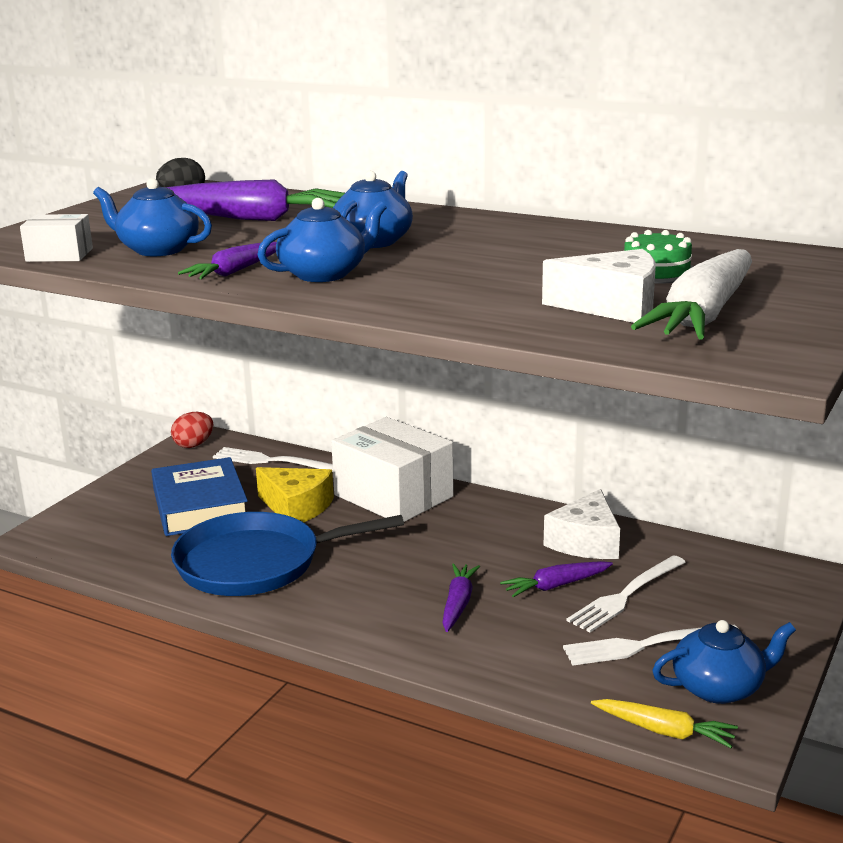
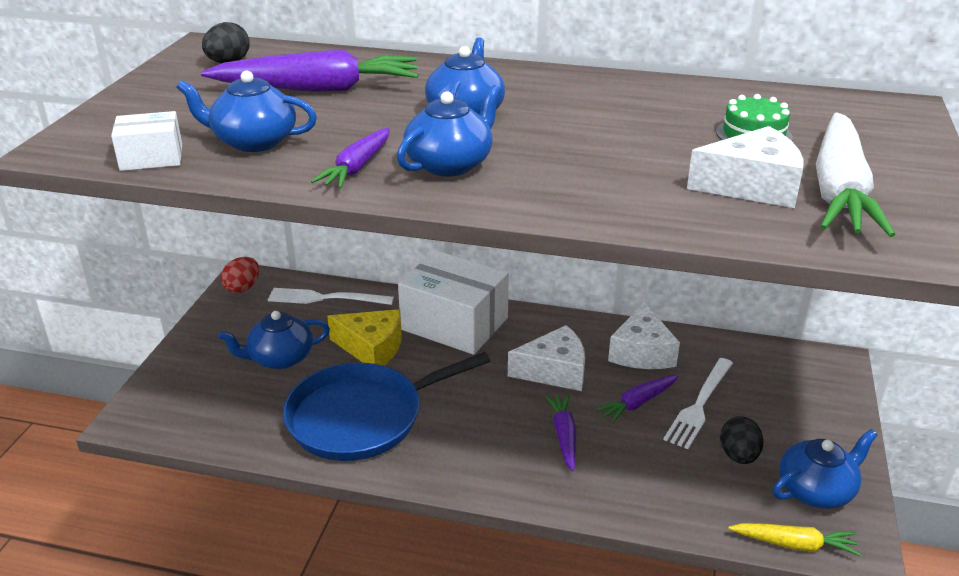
camera: 15 degrees left, 10 degrees up
(200, 506) = (280, 358): blue book -> blue teapot
(479, 547) = (554, 371): none -> white cheese
(645, 645) = (738, 456): white fork -> black egg

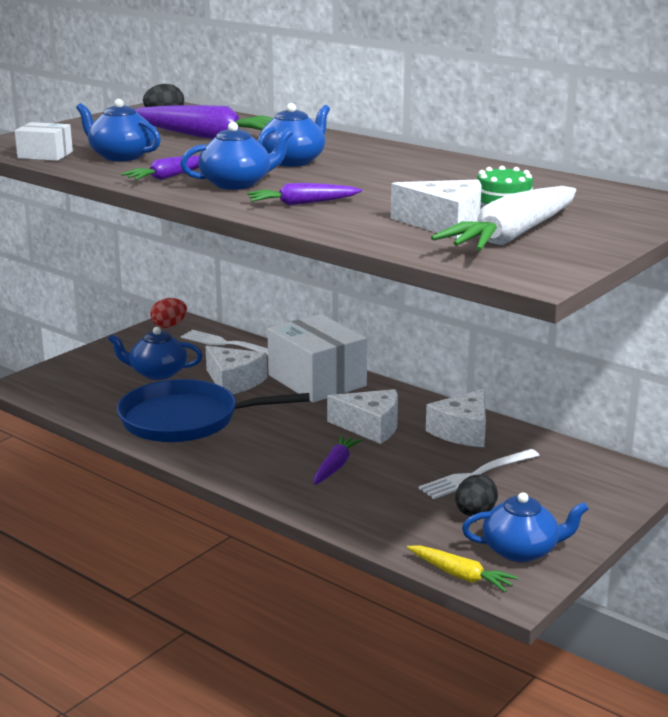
camera: 25 degrees right, 10 degrees down
(372, 348) = (234, 381): yellow cheese -> white cheese
(638, 403) = (422, 462): purple carrot -> purple carrot (302, 203)

